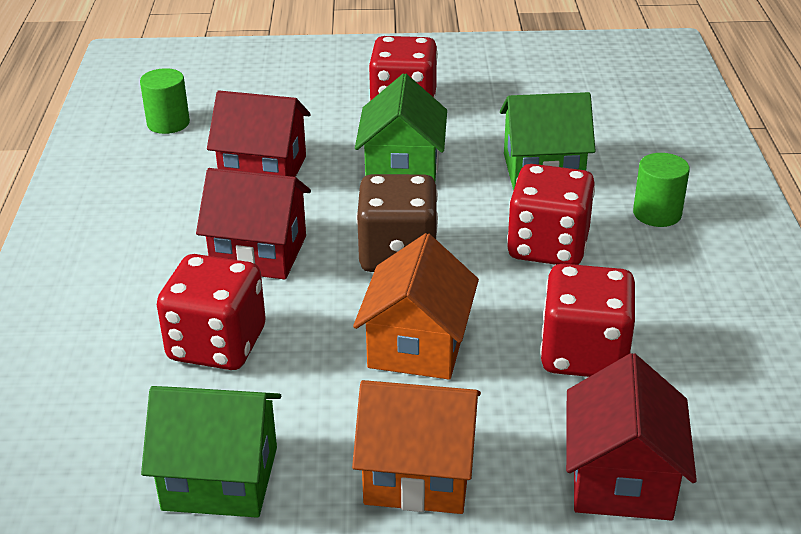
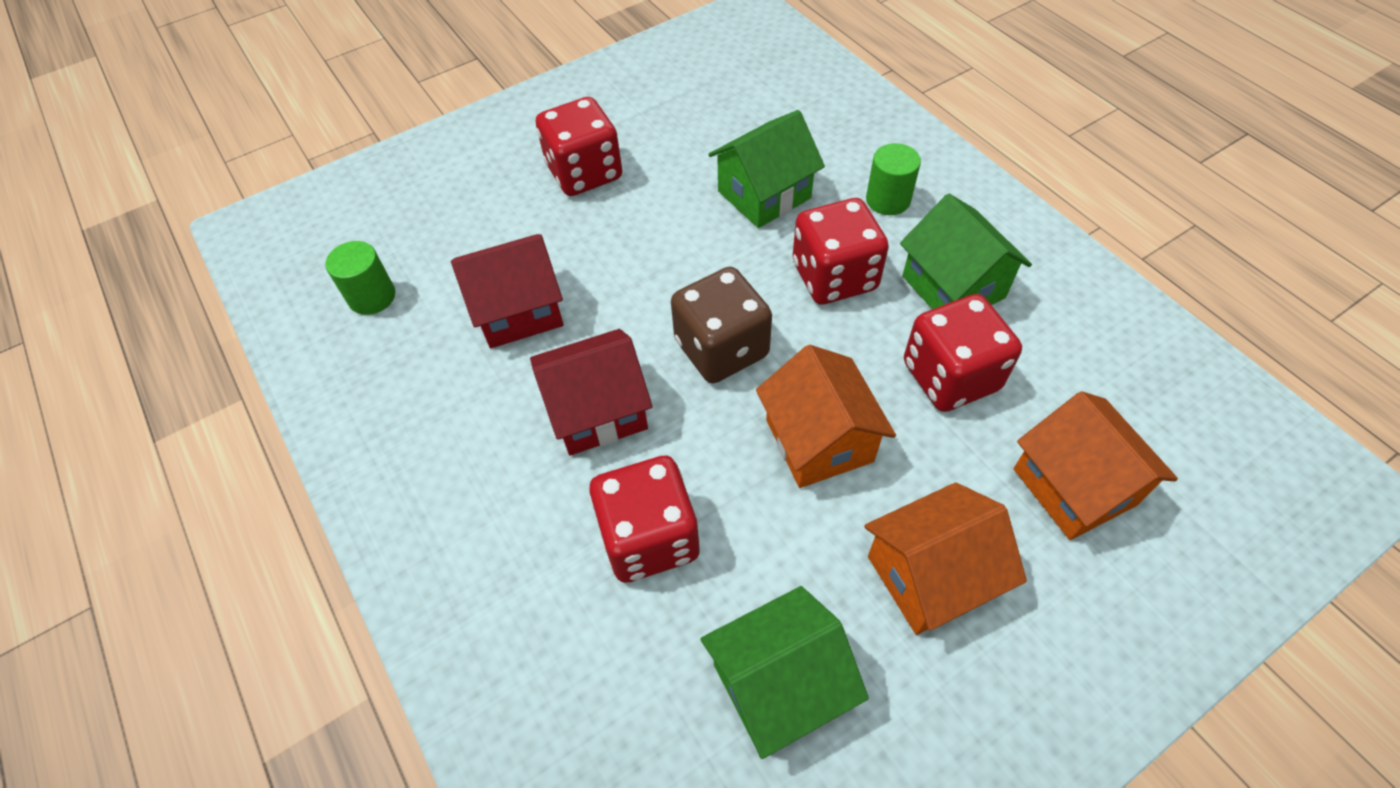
camera: 30 degrees left, 20 degrees up
(402, 168) = (644, 248): green house -> green house (953, 287)
(621, 479) = (1074, 486): red house -> orange house

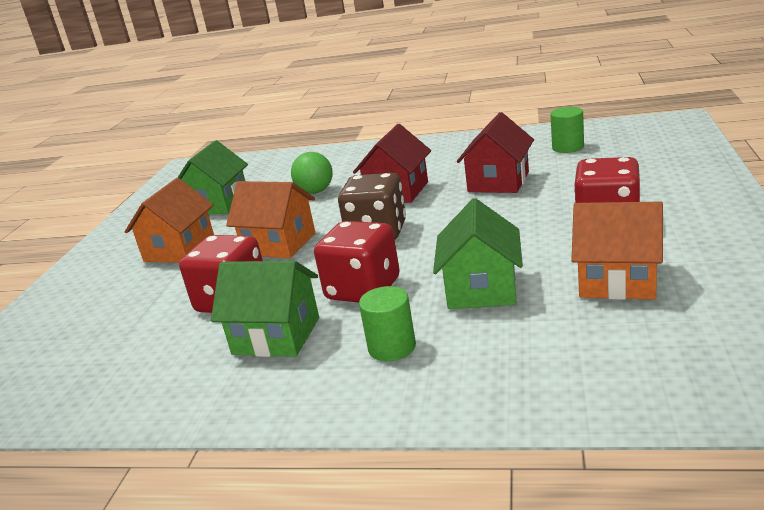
camera: 135 degrees right, 30 degrees down
(649, 538) = (315, 191): red dice -> green ball
(1074, 486) = (121, 309): orange house -> orange house (617, 281)

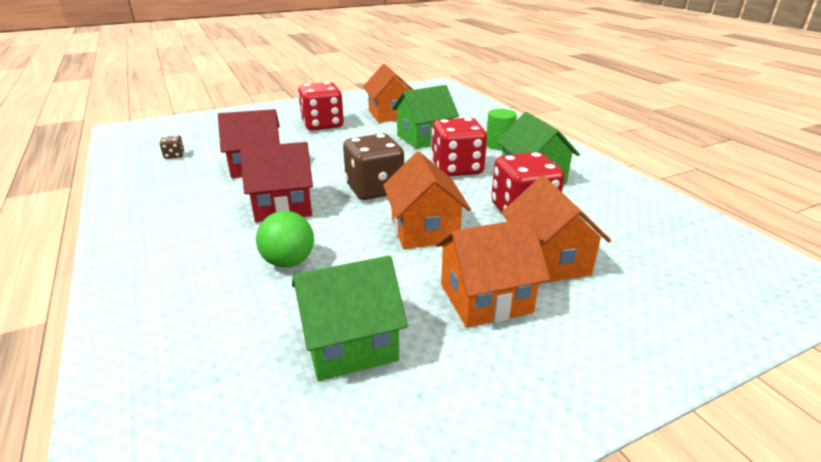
camera: 130 degrees left, 5 degrees up
(166, 286) = (547, 261): none -> orange house
(568, 147) = (174, 155): green cylinder -> brown dice

